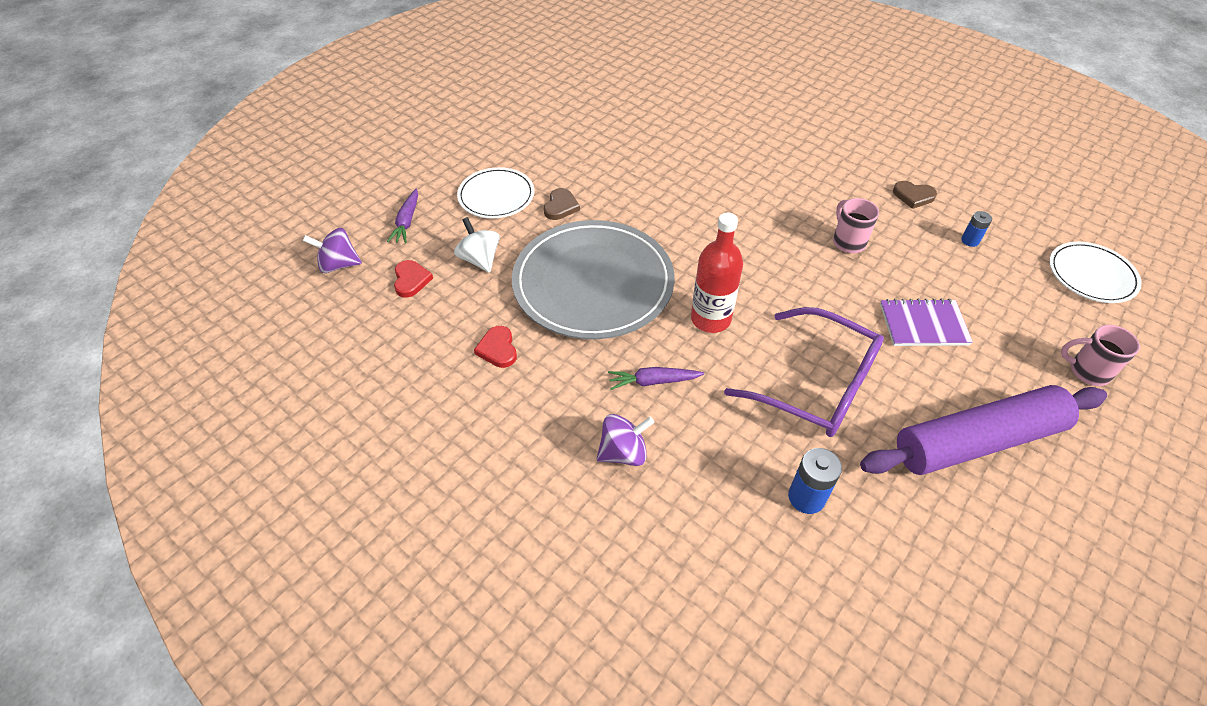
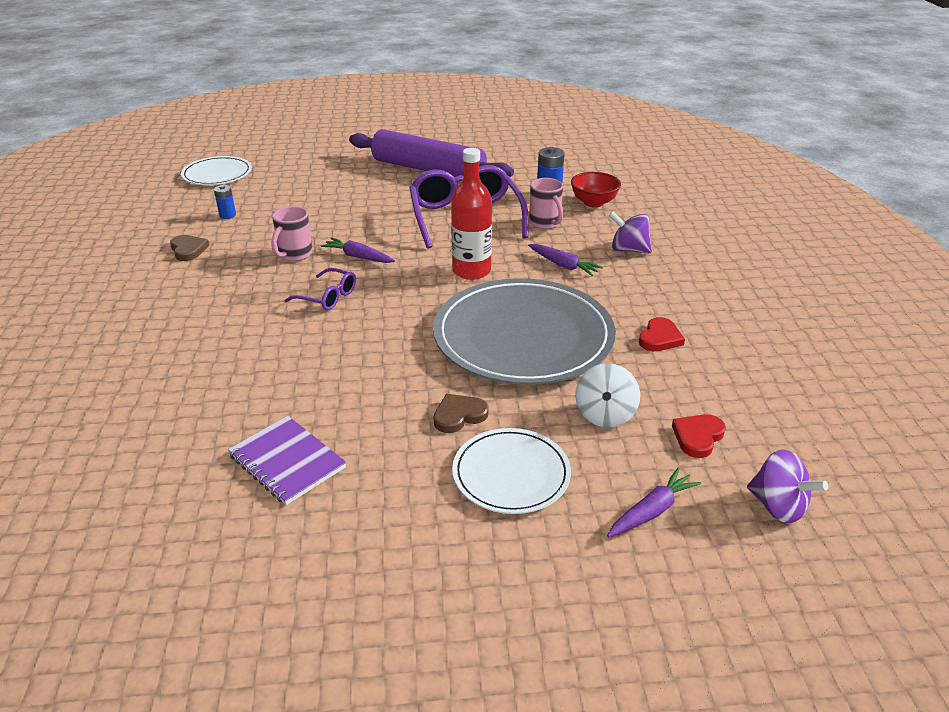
camera: 135 degrees left, 15 degrees down
(745, 521) = (593, 203): none -> red bowl
(758, 226) = (328, 297): none -> purple glasses
(806, 272) = (358, 257): none -> purple carrot
(923, 324) = (352, 205): purple notebook -> purple notebook (287, 461)
(1087, 371) = (322, 158): pink mug -> pink mug (545, 223)

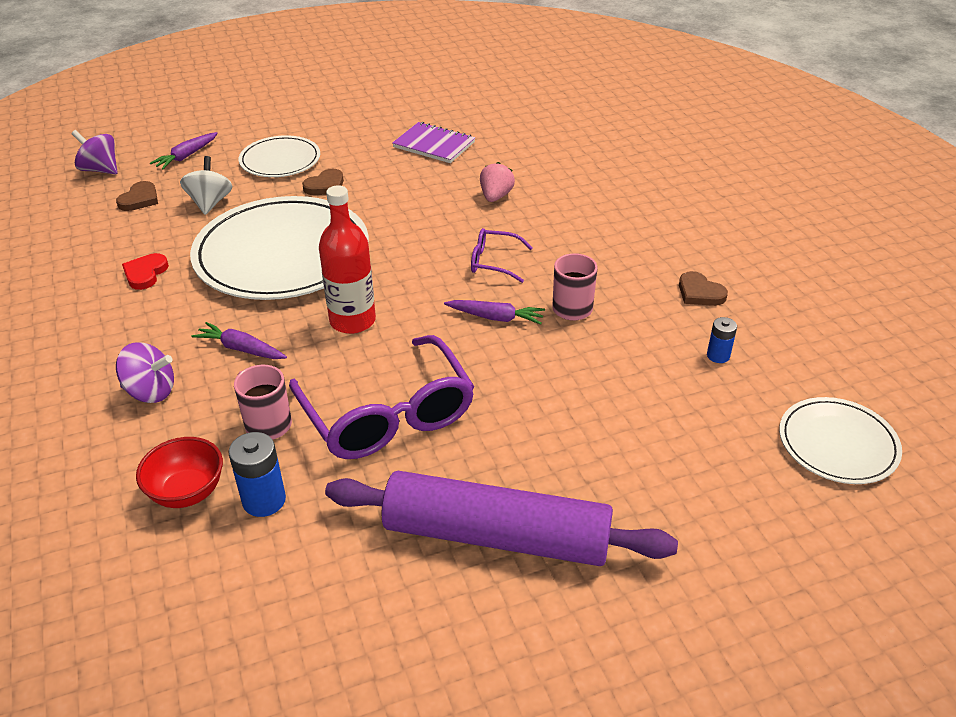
camera: 165 degrees right, 5 degrees up
(271, 364) = (495, 196): none -> pink strawberry
(523, 336) = (282, 254): grey plate -> white plate
(698, 437) = (140, 199): red heart -> brown heart

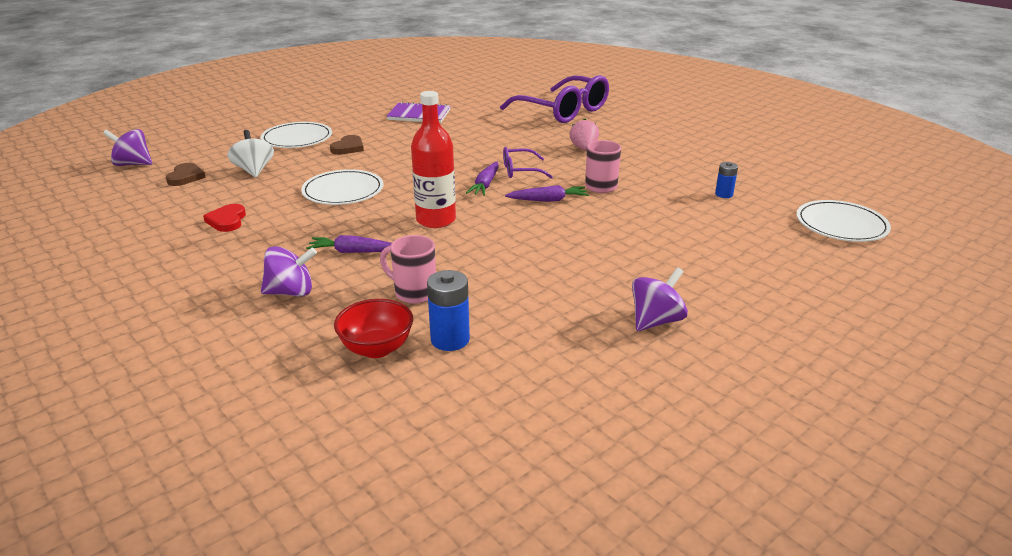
camera: 20 degrees left, 10 degrees down
(186, 156) = (210, 146): purple carrot -> purple carrot (485, 185)
(282, 254) = (343, 191): white plate -> white plate, size x0.53
(388, 415) = (511, 269): purple glasses -> purple glasses (563, 111)
(495, 196) = (491, 136): pink strawberry -> pink strawberry (584, 149)
(496, 536) = (656, 321): purple rolling pin -> purple spinning top
(699, 293) = (682, 165): brown heart -> none

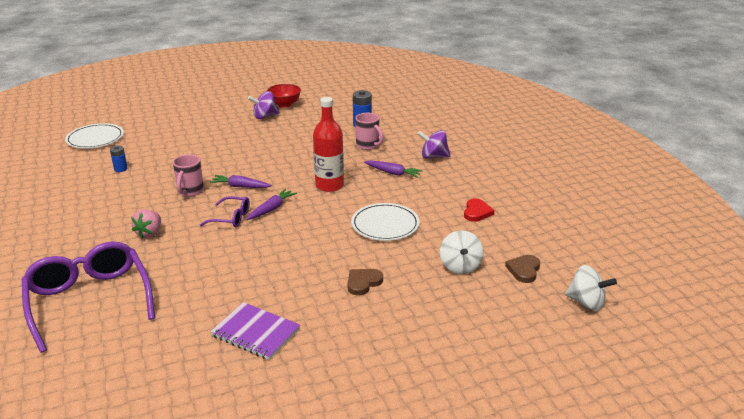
camera: 160 degrees left, 0 degrees up
(133, 164) = (586, 302): purple spinning top -> white spinning top
(297, 138) = (414, 313): white plate -> none
(377, 348) = (396, 127): red bowl -> red bowl (284, 104)

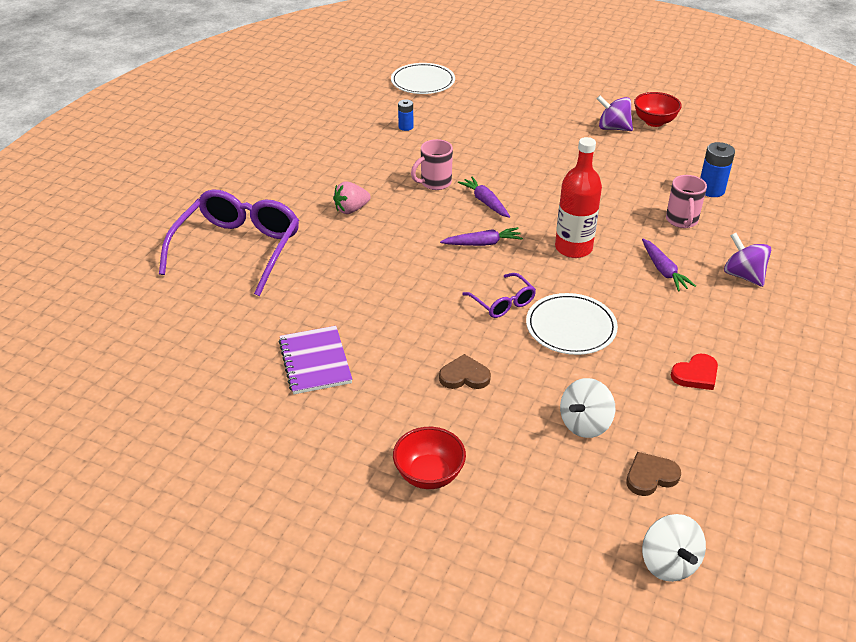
camera: 45 degrees right, 10 degrees up
(231, 218) = (435, 233): purple glasses -> purple glasses (503, 303)
(419, 345) = (429, 474): none -> red bowl

